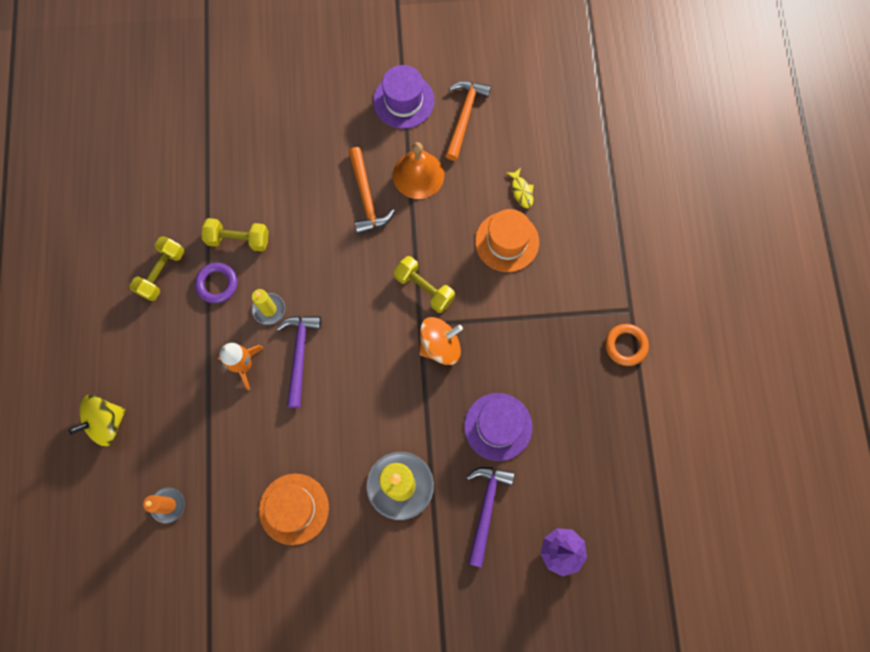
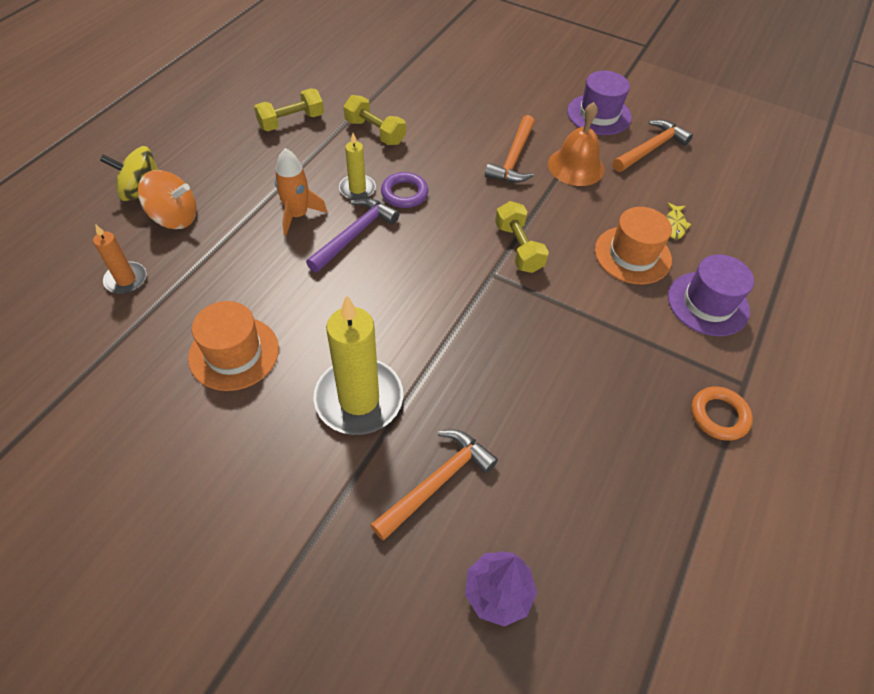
camera: 30 degrees right, 20 degrees down
(217, 284) = (329, 150): purple ring -> purple ring (404, 193)
(440, 345) = (499, 301): orange spinning top -> orange spinning top (175, 217)
(486, 508) = (437, 482): purple hammer -> orange hammer
(498, 426) = (511, 407): purple hat -> purple hat (708, 303)

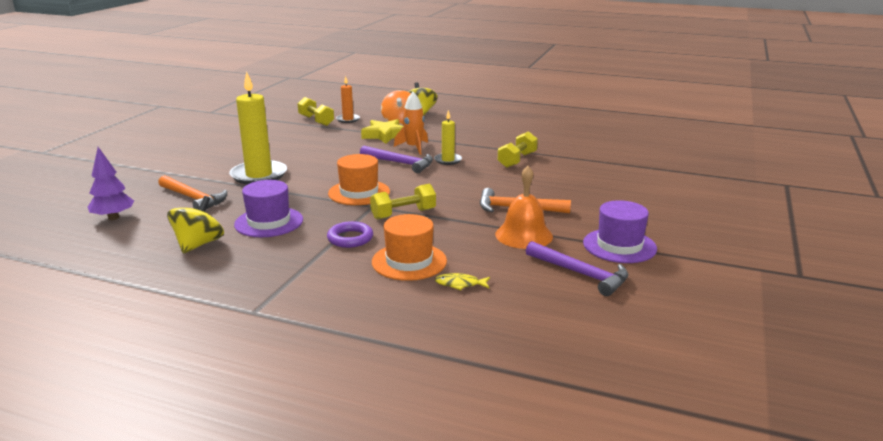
camera: 85 degrees right, 30 degrees down
(231, 240) = (385, 135): none -> yellow star
(234, 353) = (295, 145): orange hat -> orange hat (359, 192)
(291, 121) = (510, 137): yellow dumbbell -> yellow dumbbell (316, 121)
(404, 193) = (450, 174): purple ring -> purple ring (350, 238)
(592, 454) = (199, 244): none -> yellow spinning top
(651, 149) = (580, 274): orange hammer -> purple hammer
(708, 303) = (352, 298): purple hat -> purple hat (269, 222)
(719, 416) = (221, 297): orange ring -> none

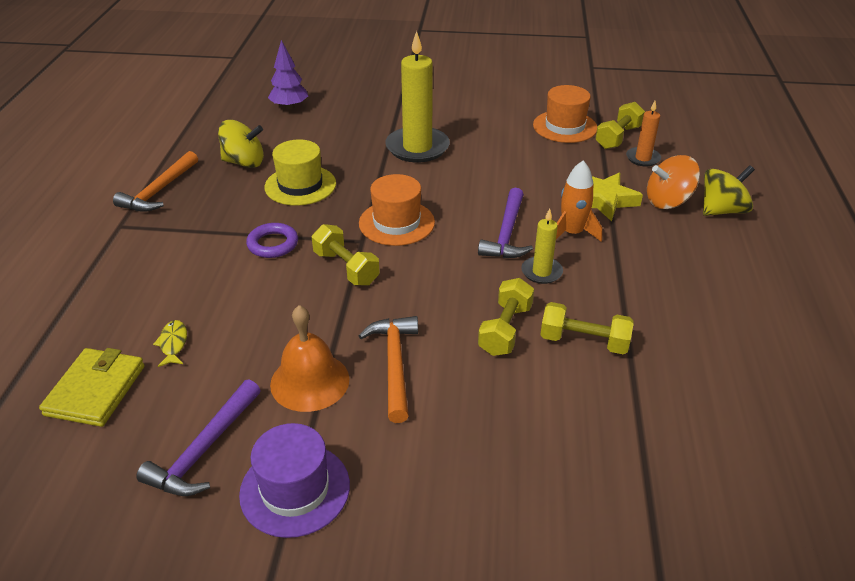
camera: 75 degrees right, 15 degrees up
(193, 198) = (343, 130): orange hammer -> orange hammer (159, 191)
(269, 222) = (300, 185): purple hat -> yellow hat
(409, 261) = (223, 296): orange hat -> orange hat (565, 127)
(498, 176) = (505, 330): none -> yellow dumbbell
(504, 319) = (95, 390): none -> yellow wallet

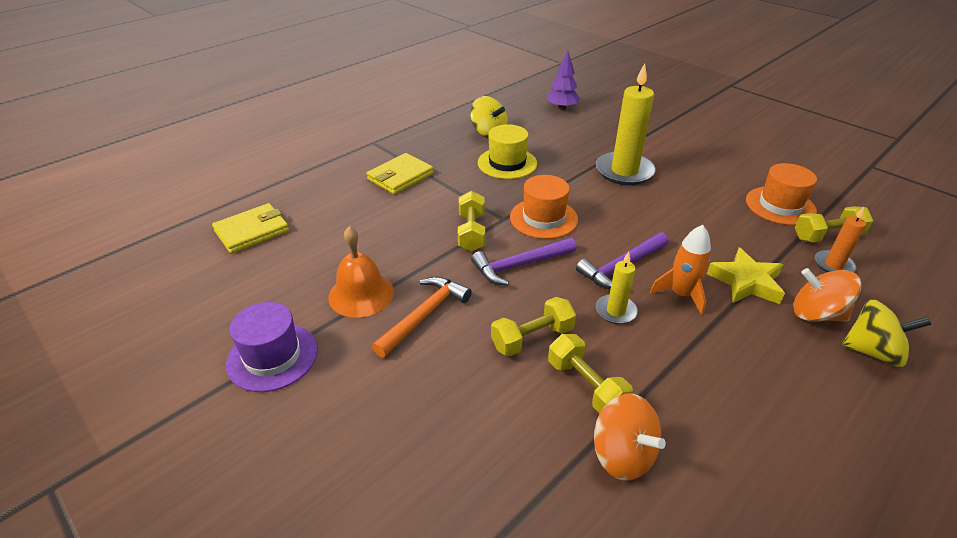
camera: 40 degrees right, 0 degrees up
(159, 191) = (418, 131): orange hammer -> none
(173, 343) = (318, 226): yellow fish -> none
(202, 248) = (400, 177): none -> yellow wallet
(204, 449) = (259, 299): purple hammer -> purple hammer (519, 265)
(273, 244) = (444, 194): purple ring -> none
(659, 374) = (622, 455): none -> orange spinning top

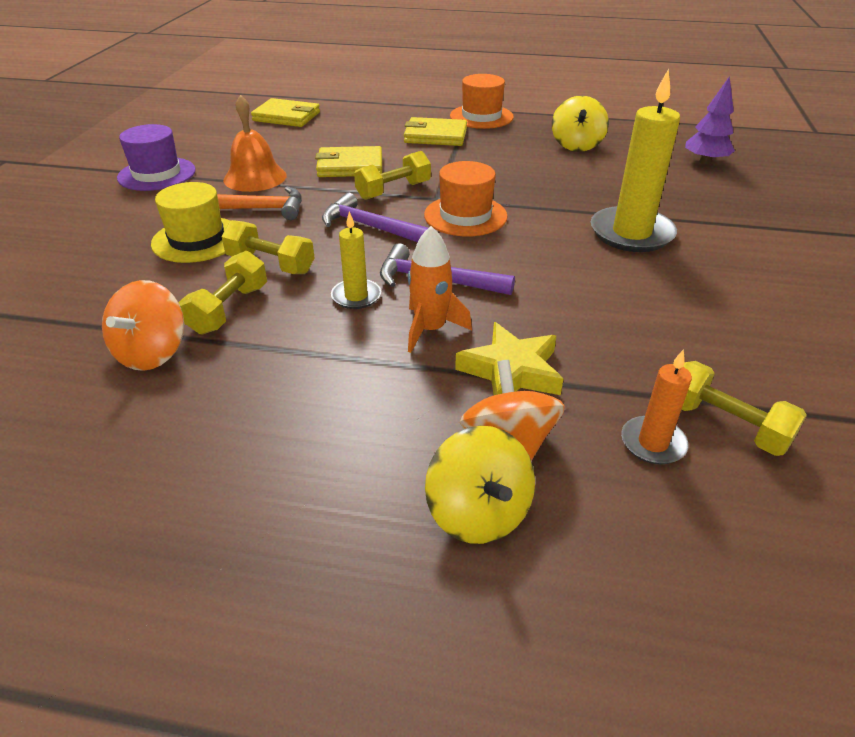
camera: 55 degrees right, 0 degrees up
(403, 236) = (350, 166): none -> yellow wallet
(507, 163) = (536, 170): yellow hat -> yellow hat (197, 239)
(780, 206) = (742, 365): orange hat -> orange hat (481, 116)

